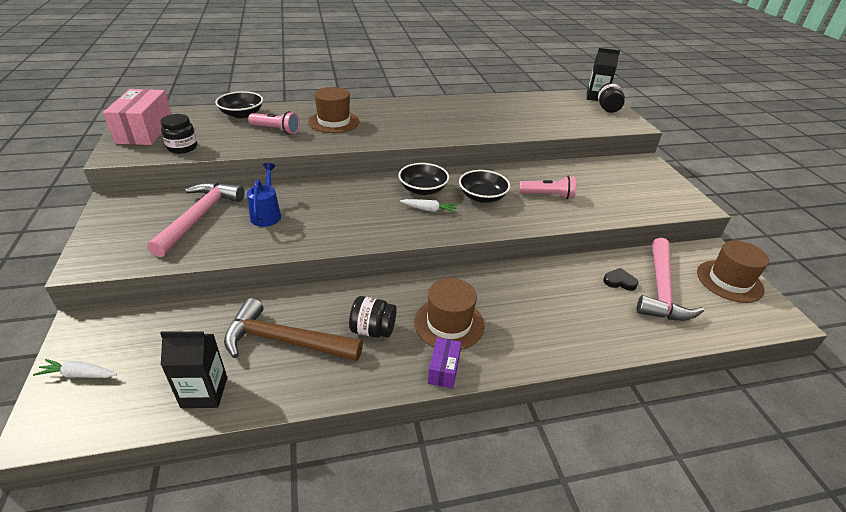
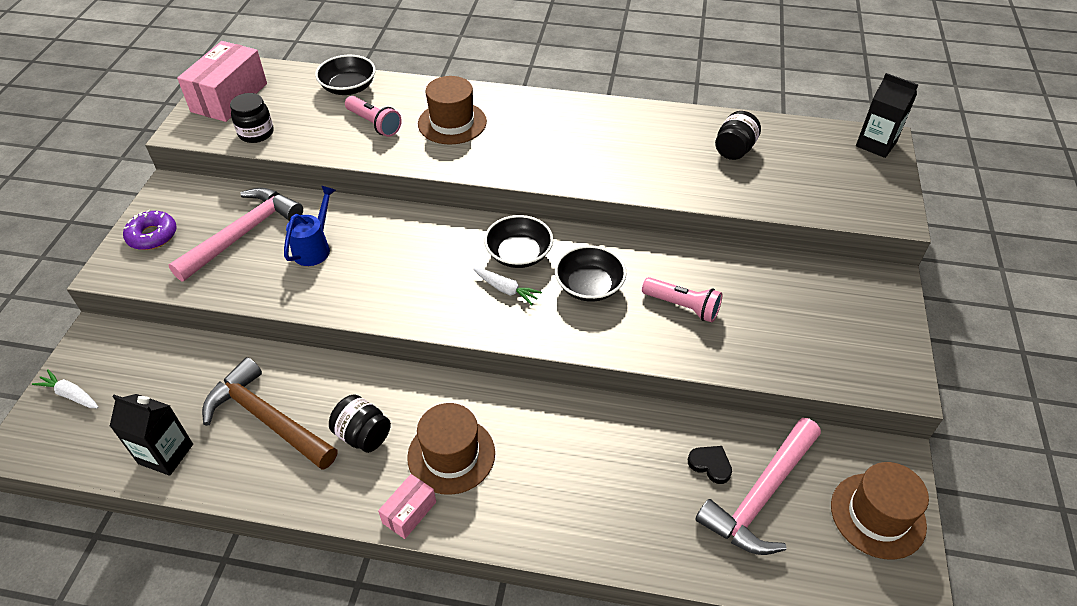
camera: 25 degrees right, 10 degrees up
(114, 233) = (152, 236): none -> purple donut
(443, 369) = (409, 512): purple box -> pink box
(608, 109) = (875, 173): black jar -> black jar (734, 150)

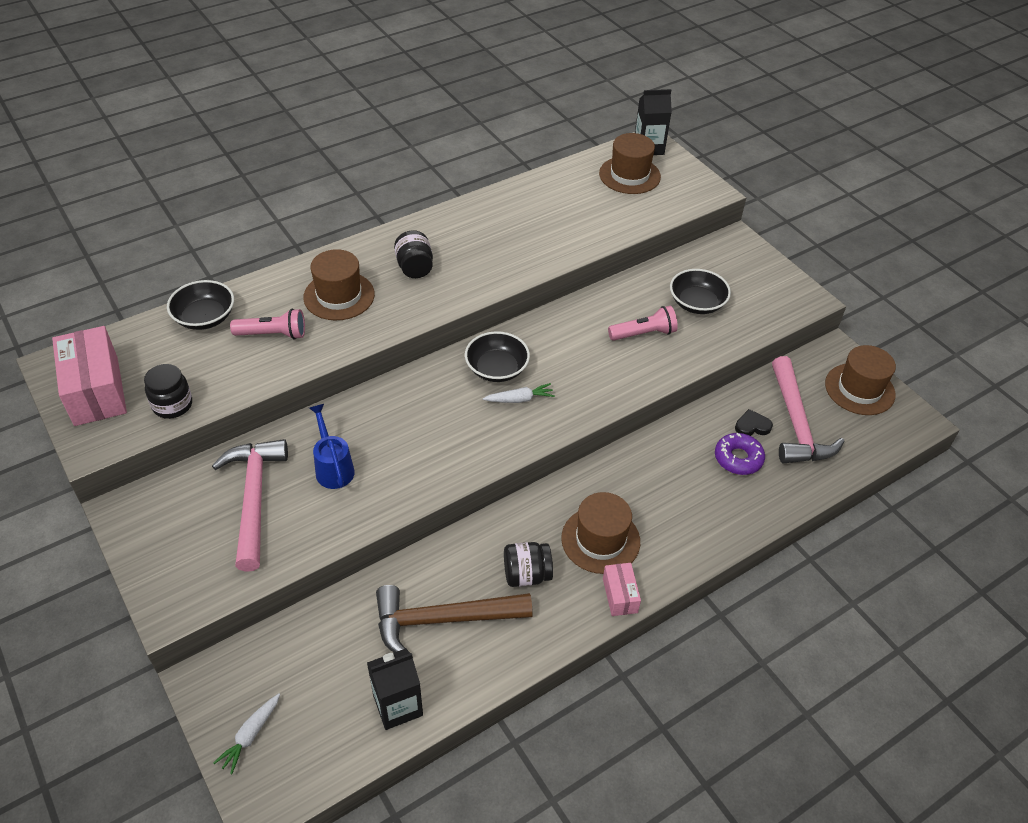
camera: 45 degrees left, 0 degrees up
(71, 395) = (250, 735): white carrot -> white carrot turned 45 degrees counterclockwise
(152, 236) = (168, 557): purple donut -> purple donut (738, 458)
(589, 286) = (571, 359): black bowl -> black bowl (697, 303)
(734, 150) = (569, 200): black jar -> black jar (414, 267)
(823, 158) = (629, 175): none -> brown hat

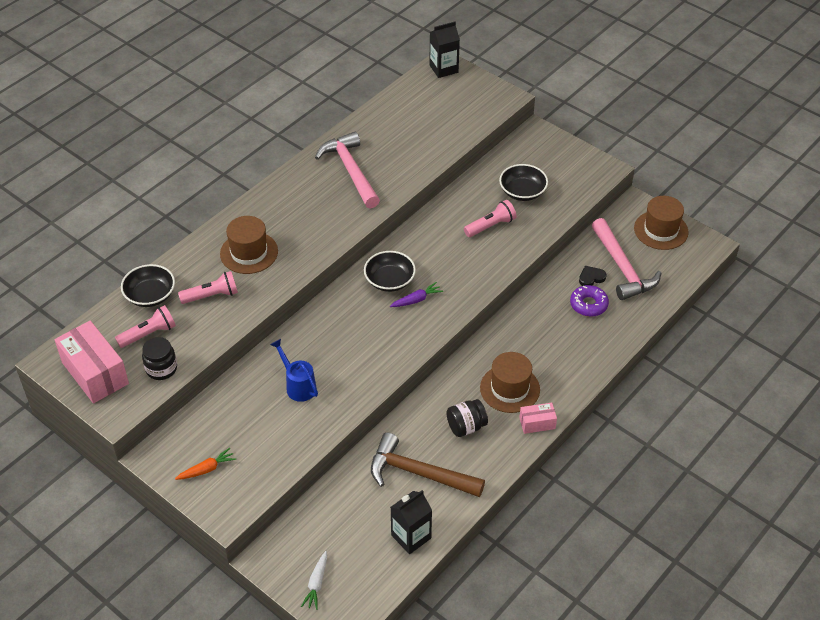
camera: 15 degrees left, 0 degrees up
(176, 543) = (206, 469): none -> orange carrot
(180, 361) = (149, 334): none -> pink flashlight
(254, 498) = (249, 422): pink hammer -> pink hammer (350, 170)
(414, 267) = (298, 215): black jar -> none
(442, 620) = (418, 473): brown hammer -> brown hammer turned 45 degrees clockwise
(519, 399) = (416, 300): white carrot -> purple carrot
(620, 595) = (537, 423): pink box -> pink box turned 75 degrees counterclockwise
(629, 175) = (437, 97): brown hat -> none

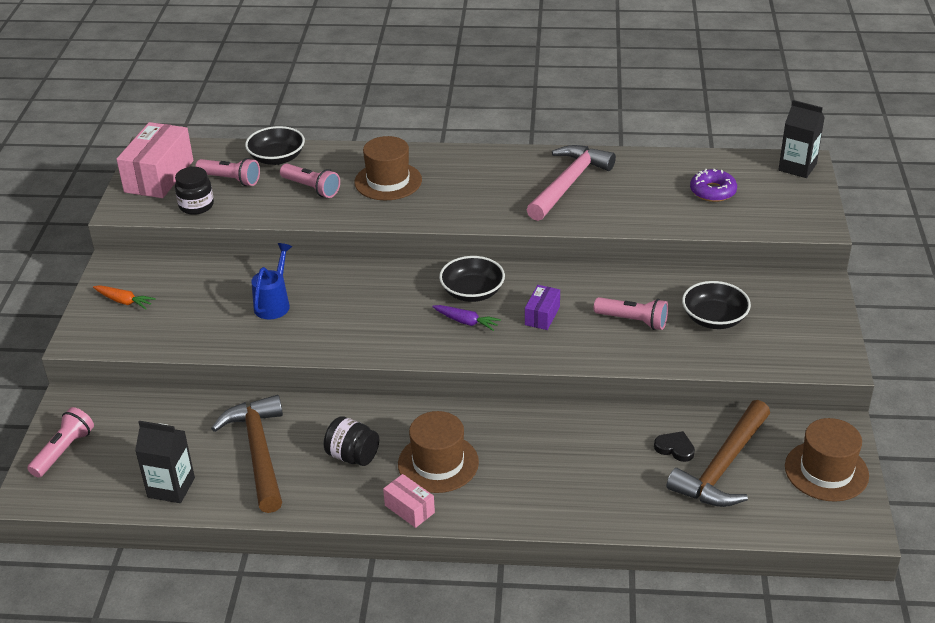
camera: 55 degrees right, 10 degrees down
(316, 583) = (64, 451): white carrot -> pink flashlight
(446, 262) = (542, 315): none -> purple box
(588, 304) = (631, 466): purple donut -> purple donut (712, 191)
(622, 268) = (722, 467): pink hammer -> brown hammer

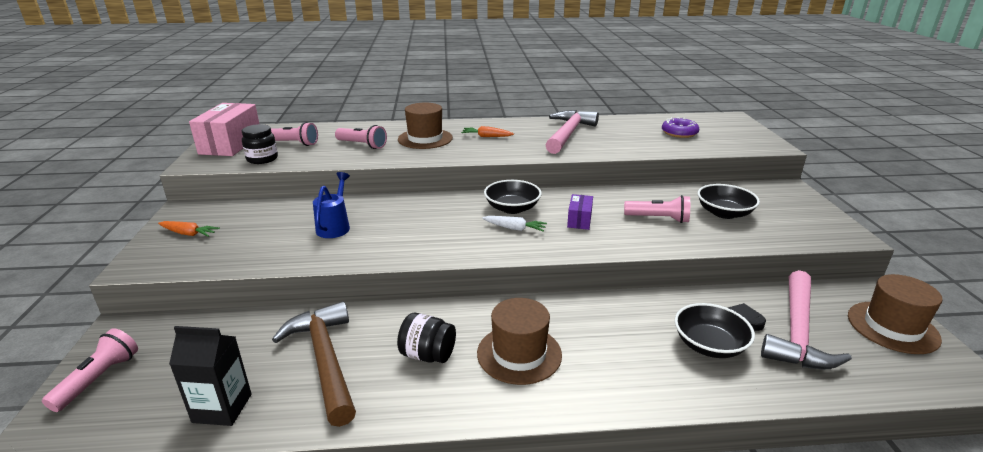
camera: 10 degrees left, 10 degrees down
(277, 158) = (332, 131): black bowl -> black bowl (709, 345)
(409, 509) = (502, 405): pink box -> none
(464, 182) = (486, 136): none -> orange carrot
(466, 322) = (514, 228): purple carrot -> white carrot
(722, 467) = (797, 332): brown hammer -> pink hammer
(797, 167) = (729, 119): black carton -> none

